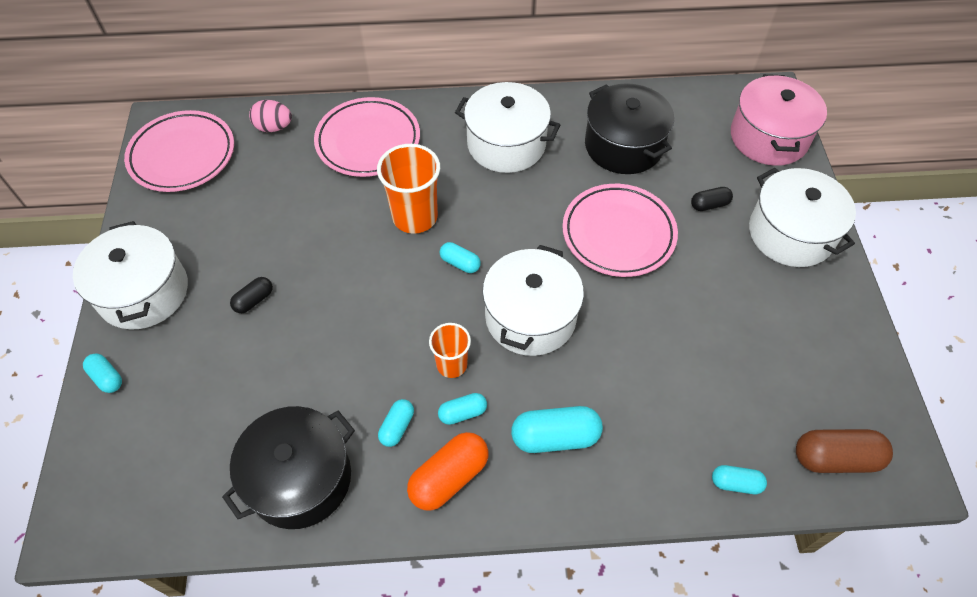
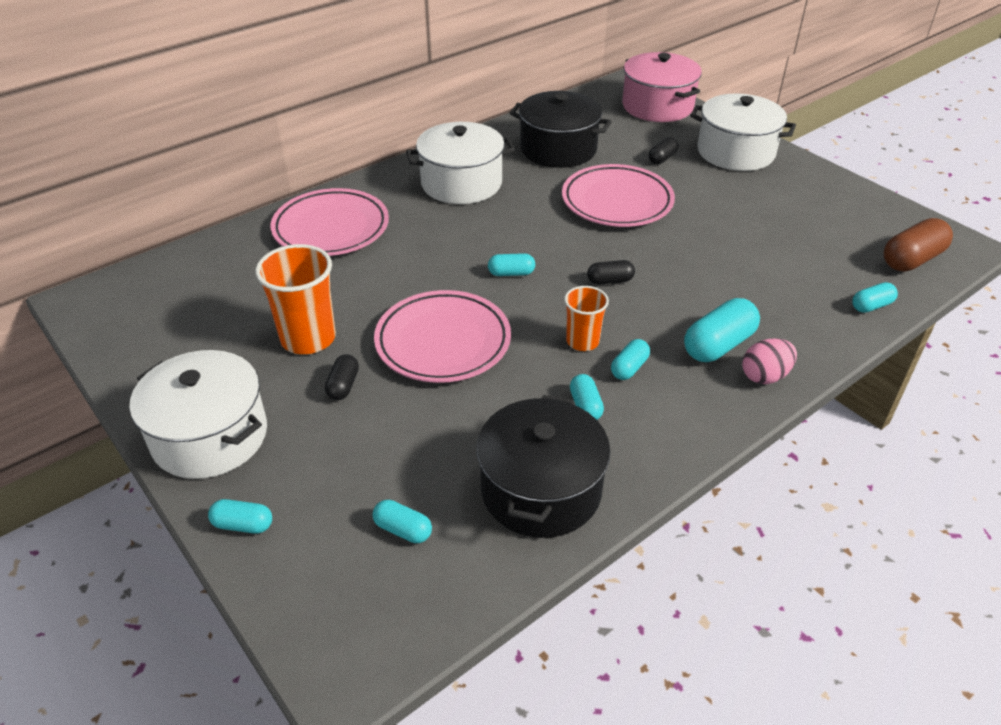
camera: 35 degrees left, 15 degrees down
(182, 155) = (137, 314): pink plate -> pink plate (443, 342)
(189, 448) = (403, 530): none -> turquoise capsule
(274, 127) = (220, 255): pink egg -> pink egg (765, 376)
(415, 217) = (435, 260): orange cup -> orange cup (308, 338)
(449, 477) = (669, 416): orange capsule -> none
(530, 317) = (610, 281): white pot -> black capsule

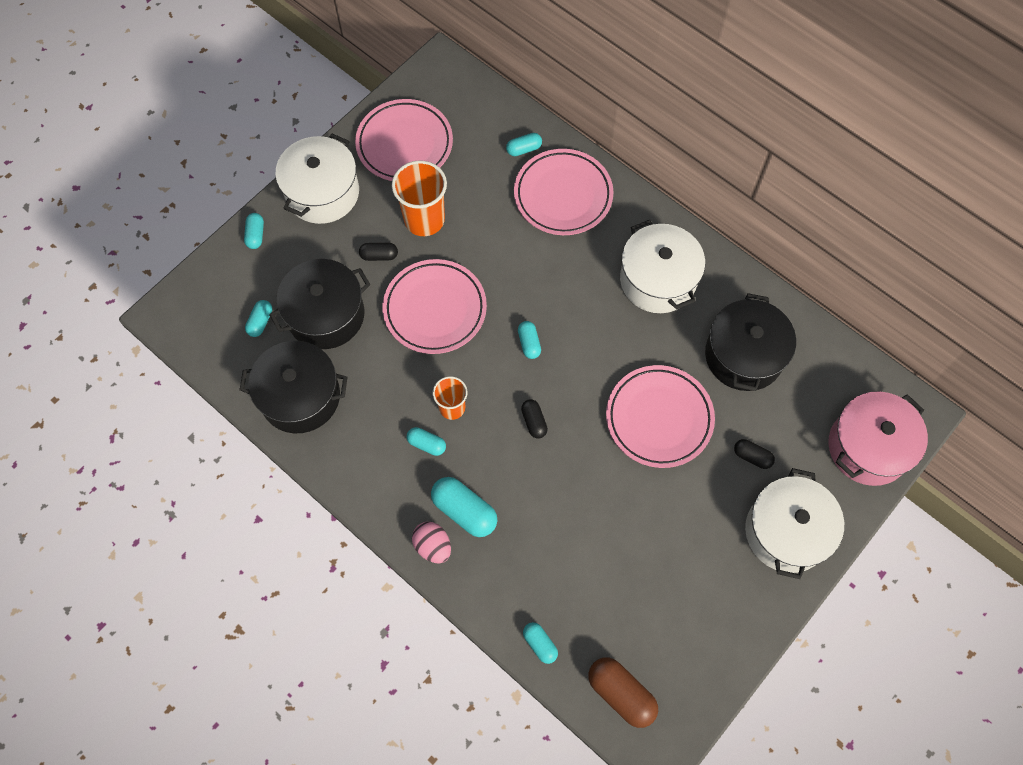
camera: 80 degrees right, 25 degrees up
(182, 345) = (404, 144): none -> pink plate
(416, 450) = (326, 315): none -> black pot
(585, 406) = (381, 416): turquoise capsule -> turquoise capsule (524, 149)

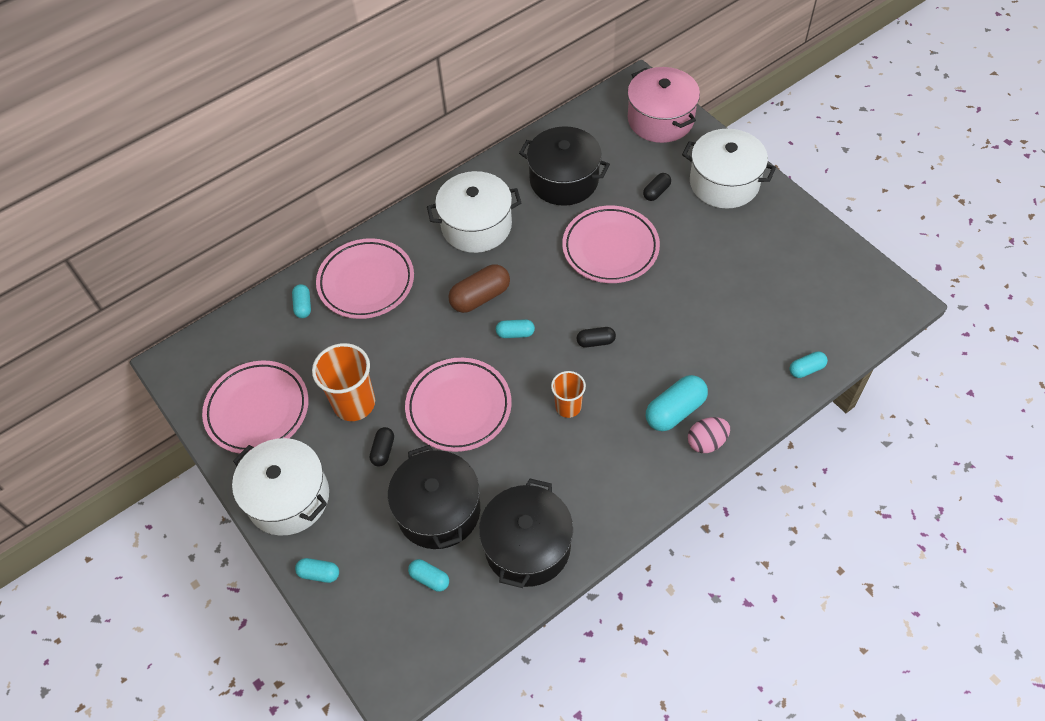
camera: 75 degrees left, 10 degrees down
(426, 444) = (602, 434): turquoise capsule -> none
(621, 694) = (852, 317): brown capsule -> brown capsule (480, 297)

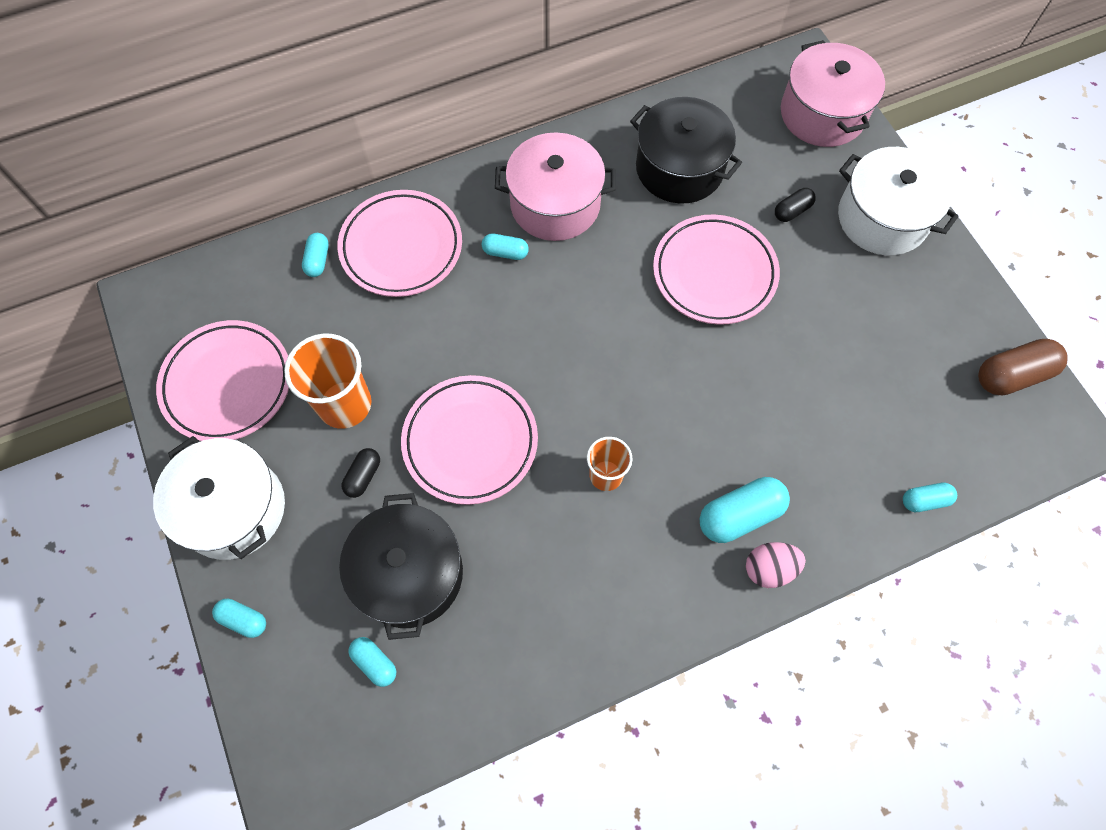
camera: 10 degrees right, 10 degrees up
(476, 226) = (555, 204): white pot -> pink pot
(480, 297) = (535, 300): brown capsule -> brown capsule (1012, 375)
(515, 333) = (565, 360): turquoise capsule -> turquoise capsule (505, 252)
(527, 546) = (506, 651): black pot -> none
(595, 342) = (663, 395): black capsule -> none

